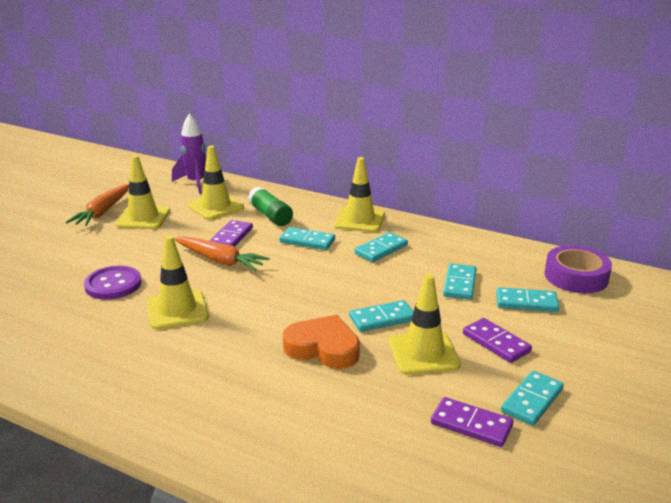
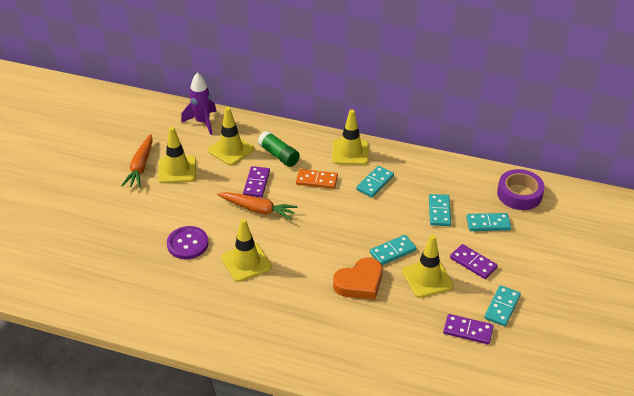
camera: 10 degrees left, 15 degrees up
(307, 241) = (317, 180): turquoise domino -> orange domino
(323, 348) = (359, 283): orange heart -> orange heart turned 135 degrees clockwise

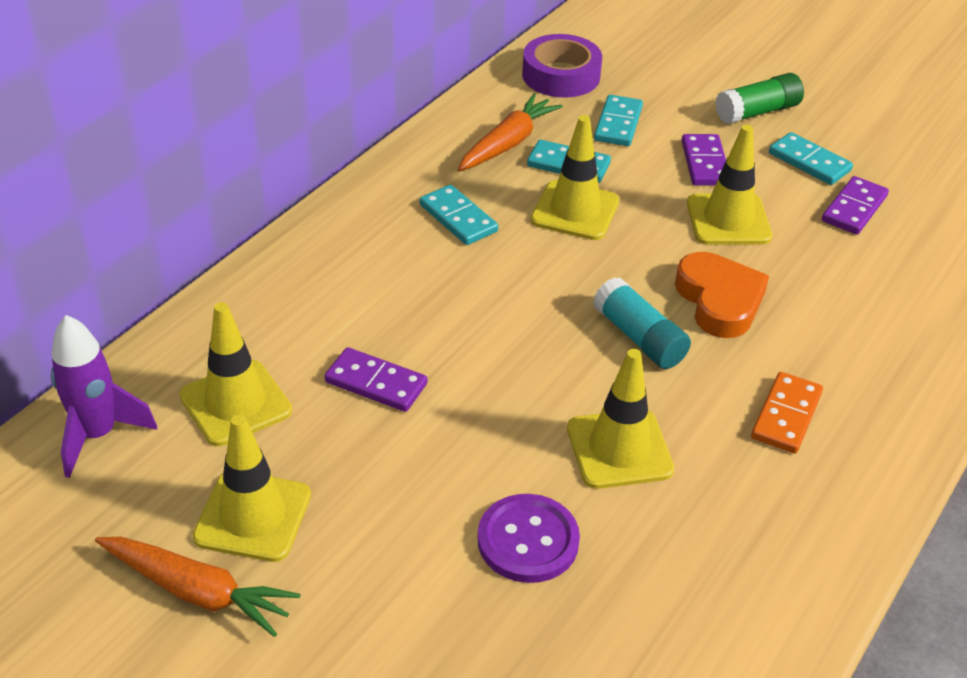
camera: 75 degrees left, 0 degrees up
(258, 209) = (462, 398): orange carrot -> orange carrot (508, 143)
(278, 155) = (301, 329): green glue stick -> green glue stick (757, 112)
(317, 180) = (412, 291): orange domino -> orange domino (786, 415)
(319, 258) = (639, 337): none -> turquoise glue stick
(350, 152) = (351, 227): yellow traffic cone -> yellow traffic cone (575, 211)
(393, 251) = (651, 242): turquoise domino -> none
(473, 263) = (704, 163): purple domino -> purple domino turned 60 degrees counterclockwise

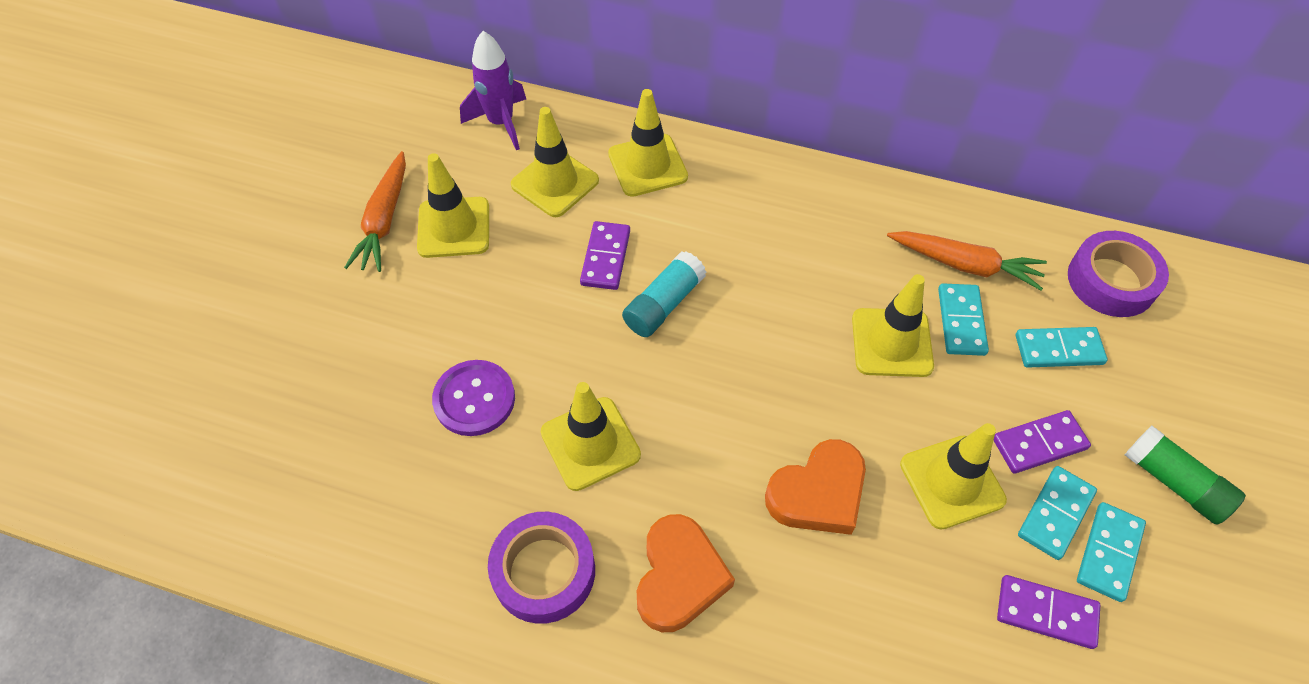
camera: 75 degrees right, 15 degrees up
(258, 318) = (647, 165): none -> yellow traffic cone
(458, 218) = (832, 256): turquoise domino -> turquoise domino (1055, 514)
(639, 337) = (735, 432): turquoise glue stick -> turquoise glue stick (664, 304)
(761, 518) = (544, 571): none -> purple tape
(786, 415) = (679, 577): orange domino -> orange heart

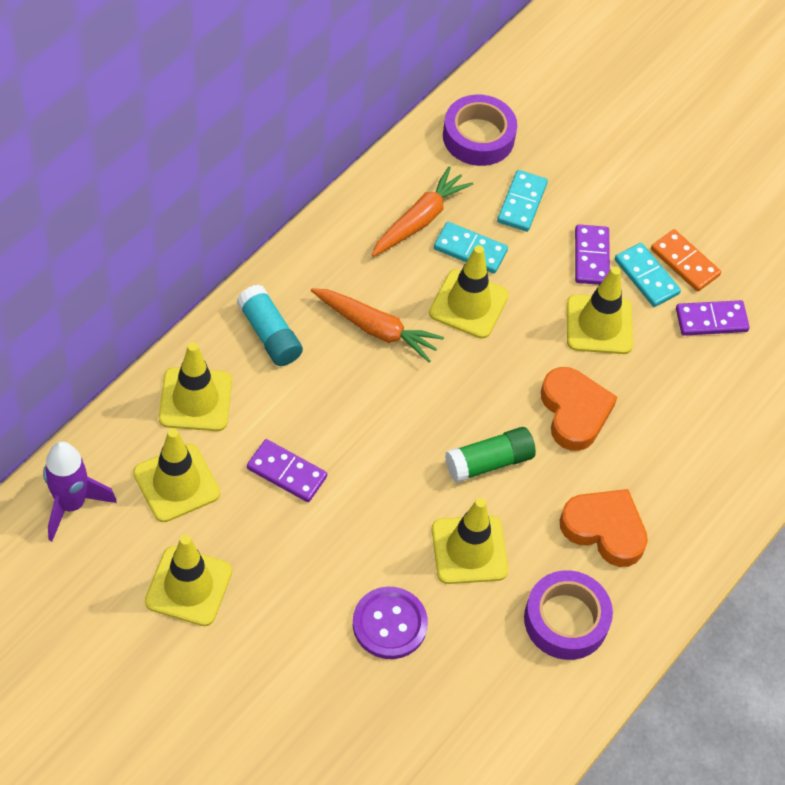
camera: 75 degrees left, 0 degrees up
(384, 220) = (148, 646): orange carrot -> orange carrot (376, 329)
(664, 304) = (358, 446): turquoise glue stick -> turquoise glue stick (269, 334)
(1046, 613) = (711, 320): purple domino -> purple domino turned 45 degrees clockwise
(1108, 552) = (684, 262): turquoise domino -> orange domino
(1174, 483) = (651, 197): green glue stick -> green glue stick (489, 462)

